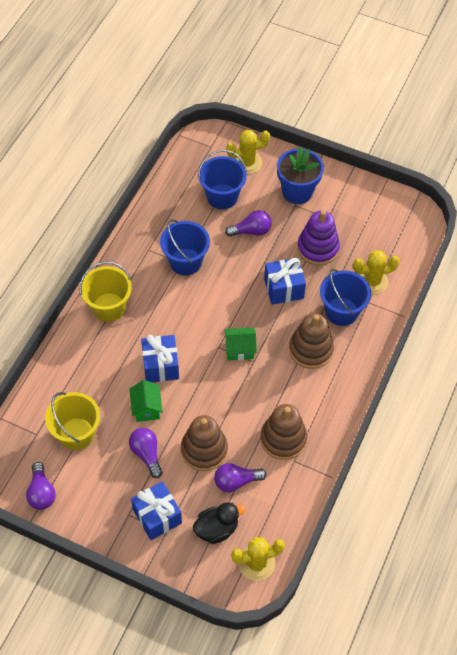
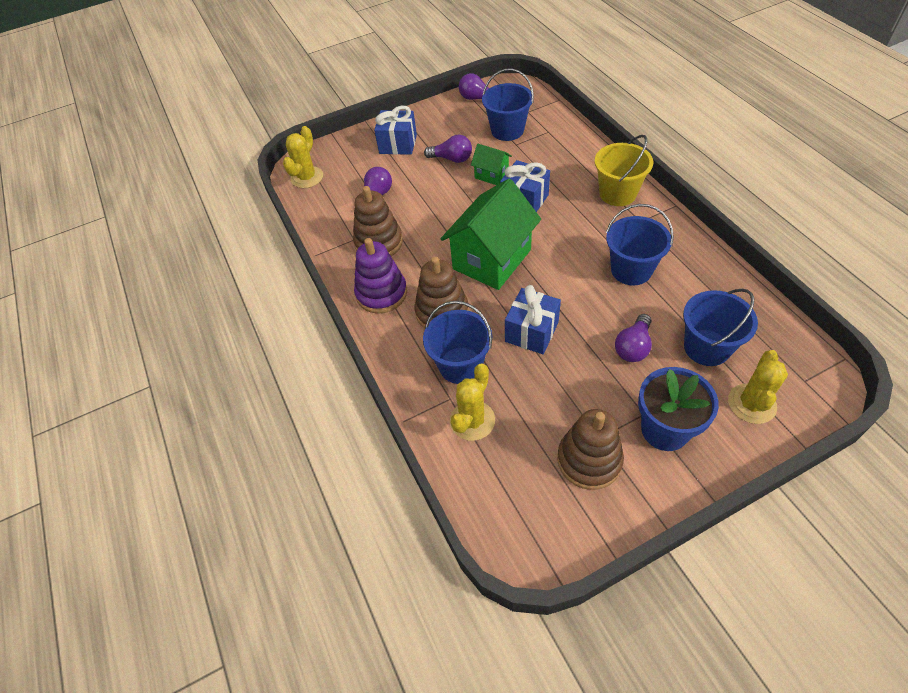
camera: 135 degrees right, 5 degrees down
(76, 434) = (507, 130): yellow bucket -> blue bucket
(204, 450) = (421, 191): brown stacking toy -> brown stacking toy (589, 460)
(217, 529) = (354, 169): black duck -> none
(240, 349) = (492, 259): green house -> green house, size x2.09
(318, 248) = (560, 396): purple stacking toy -> purple stacking toy (381, 293)

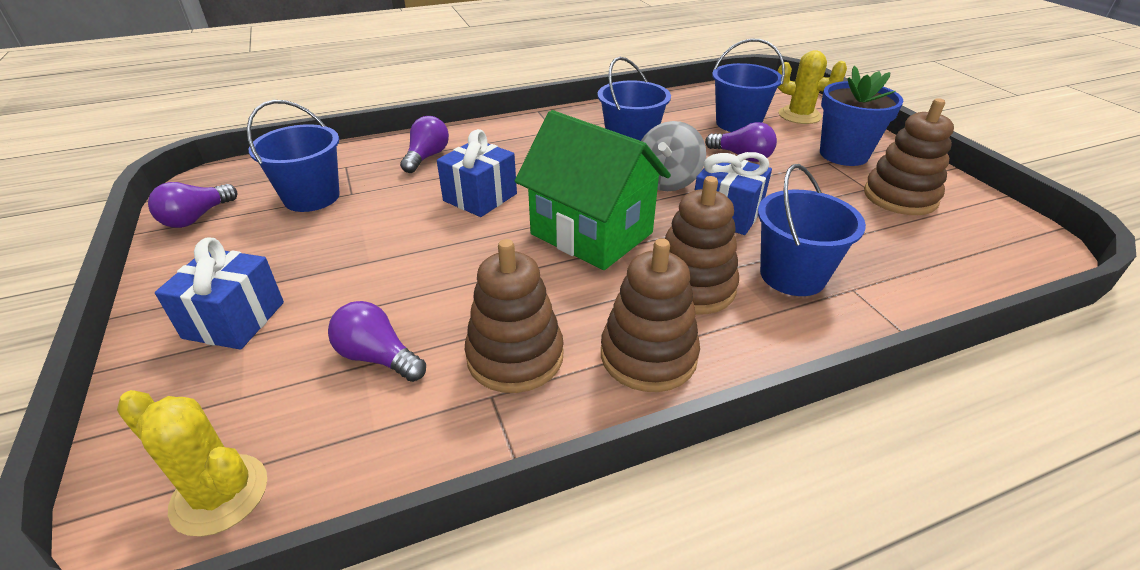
camera: 90 degrees left, 15 degrees down
(381, 293) = (648, 356): purple stacking toy -> brown stacking toy
(452, 159) = (336, 255): purple light bulb -> purple light bulb (427, 157)
(472, 420) = (882, 271): yellow cactus -> none
(491, 175) = (407, 219): green house -> none
(573, 296) = (667, 181): none -> grey spinning top
(617, 193) = (502, 136): yellow bucket -> none

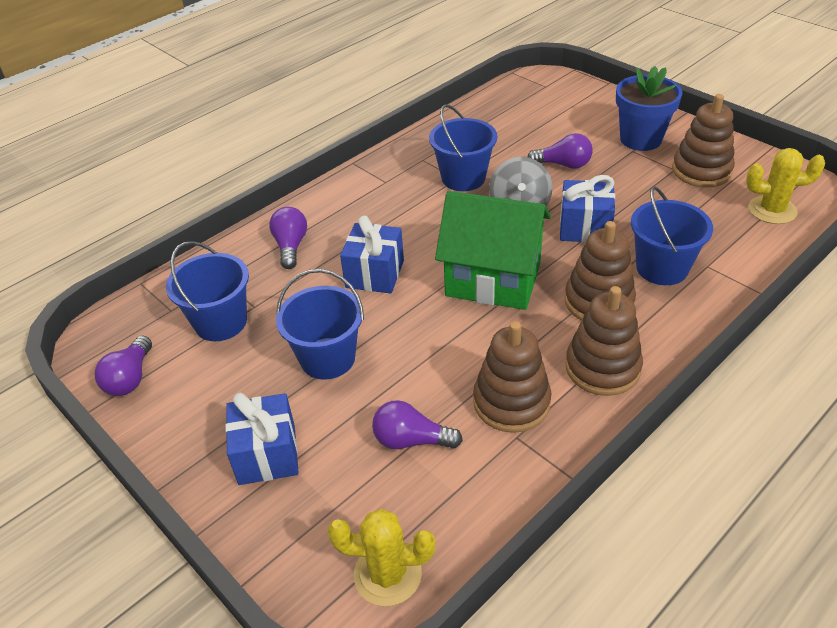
camera: 20 degrees left, 5 degrees up
(738, 123) = (539, 128): blue bucket -> blue bucket (327, 358)
(799, 115) = (585, 105): yellow cactus -> yellow cactus (772, 210)

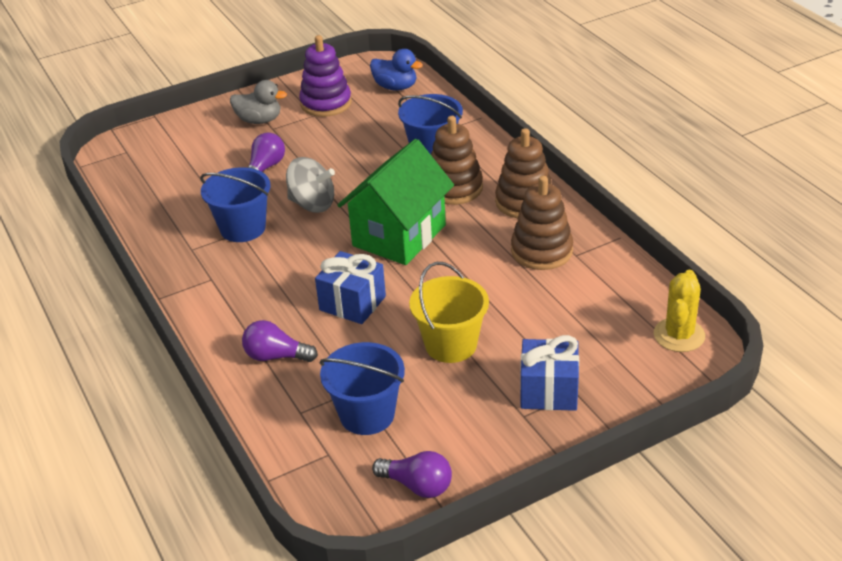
camera: 75 degrees left, 5 degrees down
(327, 358) = (451, 345): blue bucket -> yellow bucket
(411, 440) = (561, 307): purple light bulb -> none
(584, 227) = (361, 175): blue gift -> none
(640, 139) = (259, 120): blue flower pot -> grey duck
(701, 171) = (326, 103): brown stacking toy -> purple stacking toy
(772, 210) = (395, 87): yellow cactus -> blue duck

